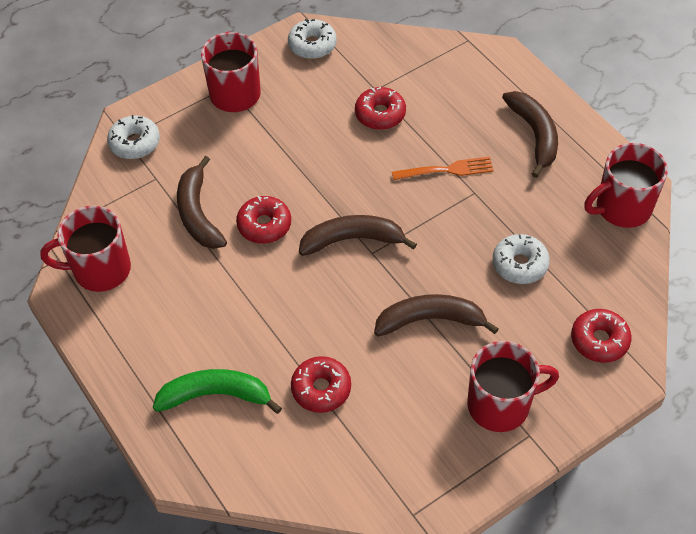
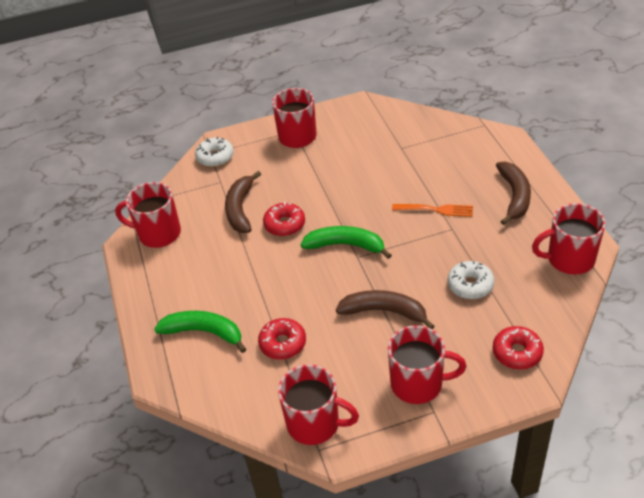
camera: 20 degrees right, 10 degrees down
(312, 45) = (365, 113): white donut -> none
(353, 240) = (346, 245): brown banana -> green banana
(380, 114) = (398, 164): red donut -> none
(397, 483) = (314, 423): none -> red mug

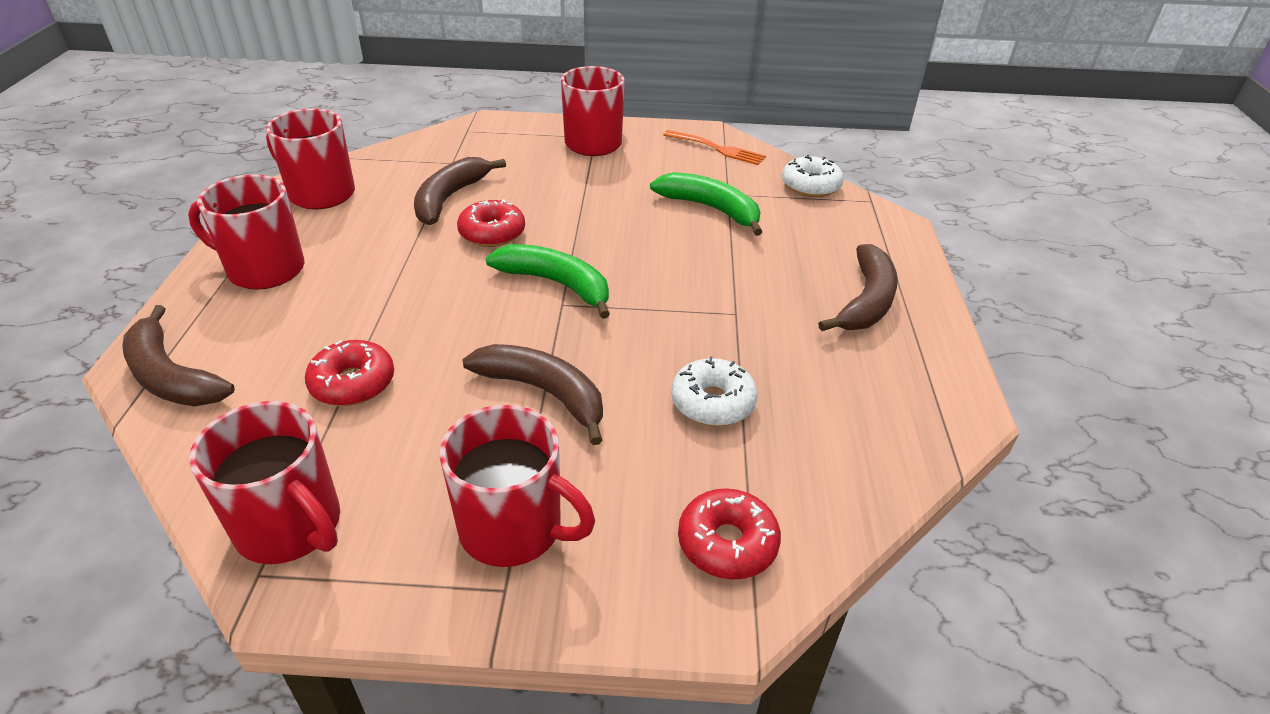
camera: 15 degrees right, 5 degrees down
(182, 376) = (171, 376): none -> brown banana
(204, 332) = (260, 328): green banana -> green banana (711, 209)
(215, 157) = (469, 136): white donut -> white donut (810, 186)
(435, 210) = (726, 281): orange fork -> orange fork (716, 148)
(569, 259) = (913, 420): red mug -> red mug (264, 269)

